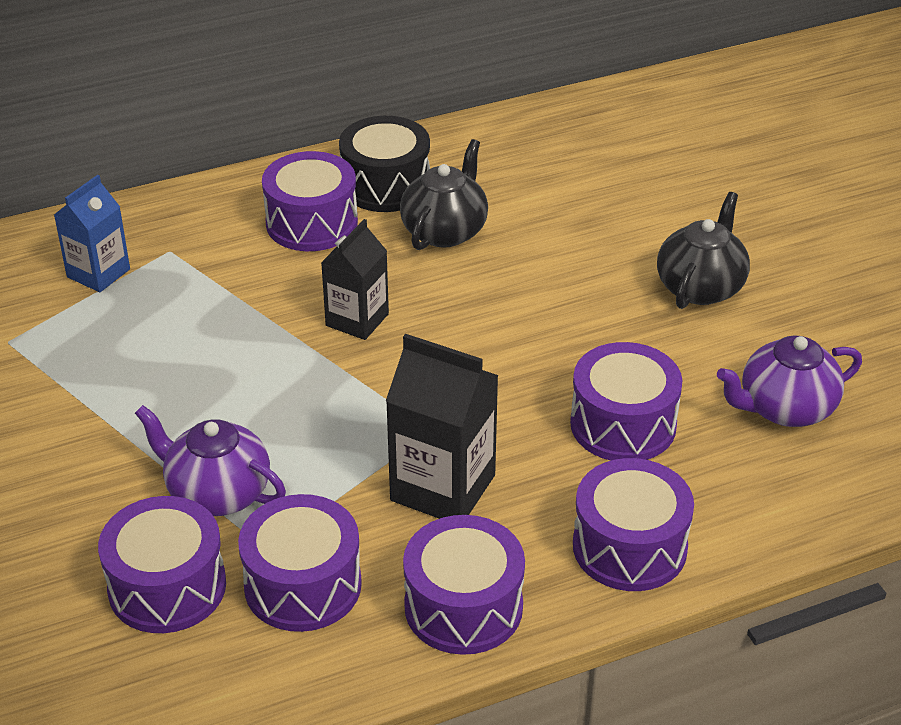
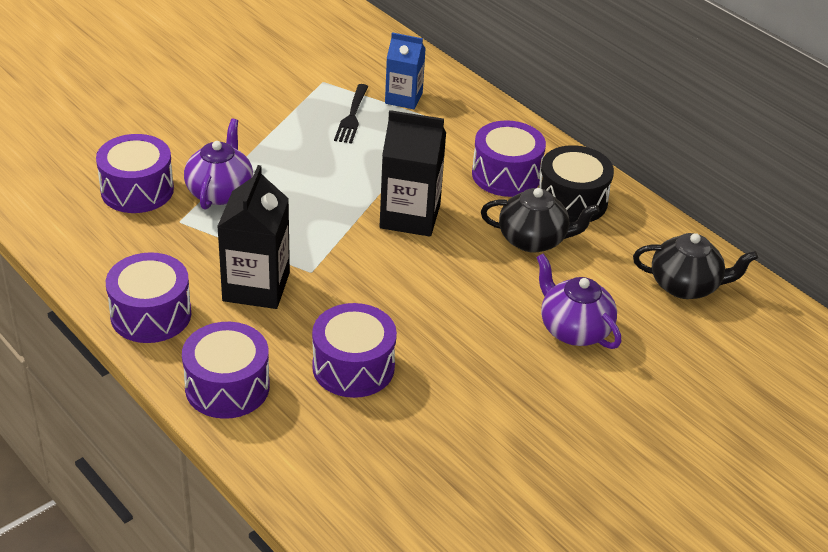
camera: 70 degrees right, 0 degrees up
(110, 329) = (352, 116): none -> black fork
(303, 585) = (152, 242): purple drum -> none
(357, 320) = (410, 216): black carton -> black carton, size x1.52
(700, 287) = (539, 392): black teapot -> black teapot (685, 286)
(785, 408) = (409, 459): purple teapot -> purple teapot (574, 329)

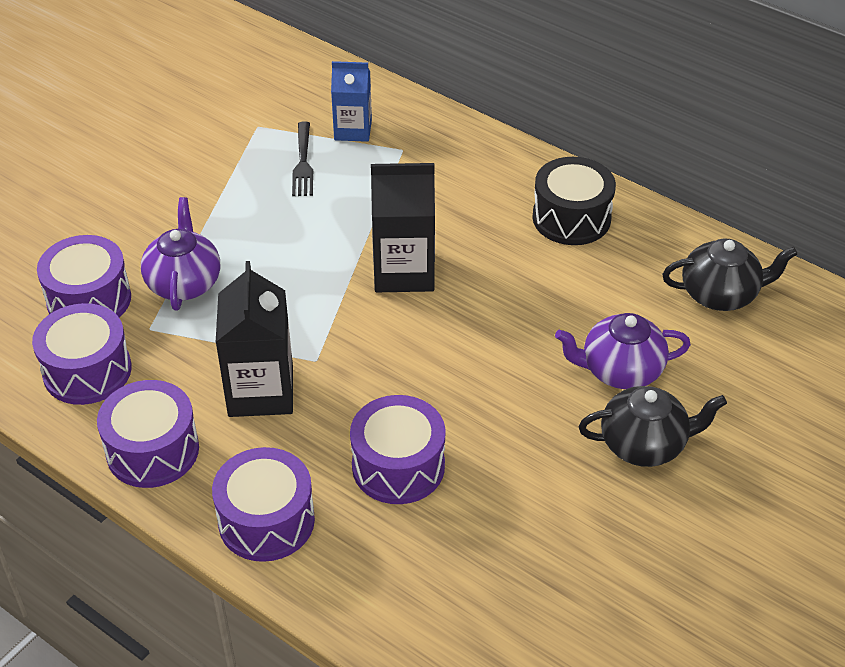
camera: 10 degrees left, 5 degrees up
(506, 175) = (492, 201): purple drum -> purple drum (87, 371)
(533, 240) = (545, 273): black teapot -> black teapot (644, 444)
(574, 329) = (620, 371): purple teapot -> purple teapot turned 45 degrees counterclockwise

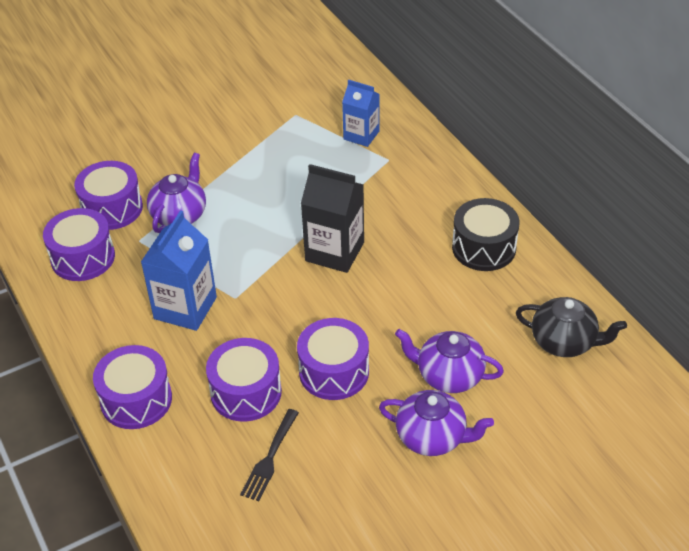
camera: 25 degrees right, 0 degrees up
(152, 450) = (92, 326): purple drum -> purple drum (334, 371)
(261, 391) = (185, 308): black carton -> blue carton
(303, 162) = (311, 150): black fork -> black fork (270, 457)
(644, 444) = (432, 437): black teapot -> purple teapot

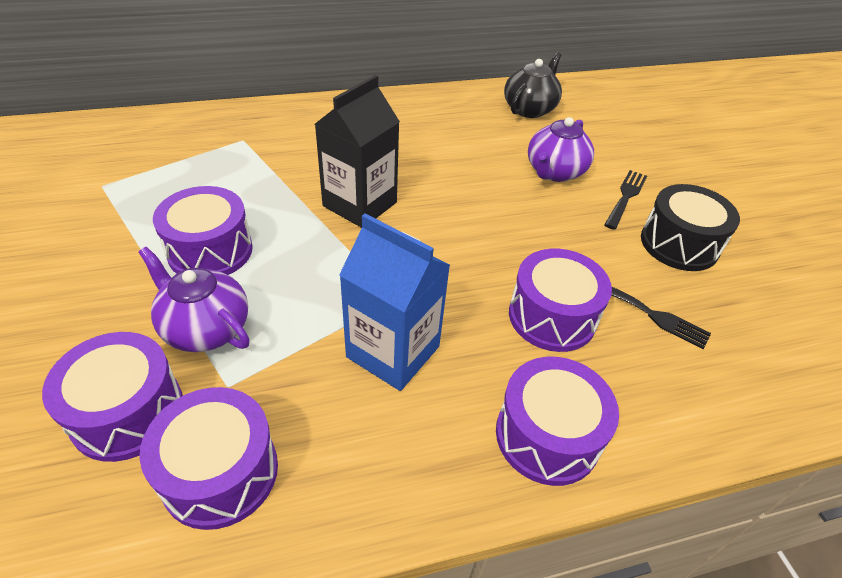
camera: 80 degrees left, 0 degrees up
(334, 371) = (534, 241): purple drum -> purple drum (210, 251)
(361, 135) = (187, 148): blue carton -> none
(432, 437) = (626, 197): purple teapot -> black fork
(484, 248) = (404, 118): black drum -> black drum (679, 244)

